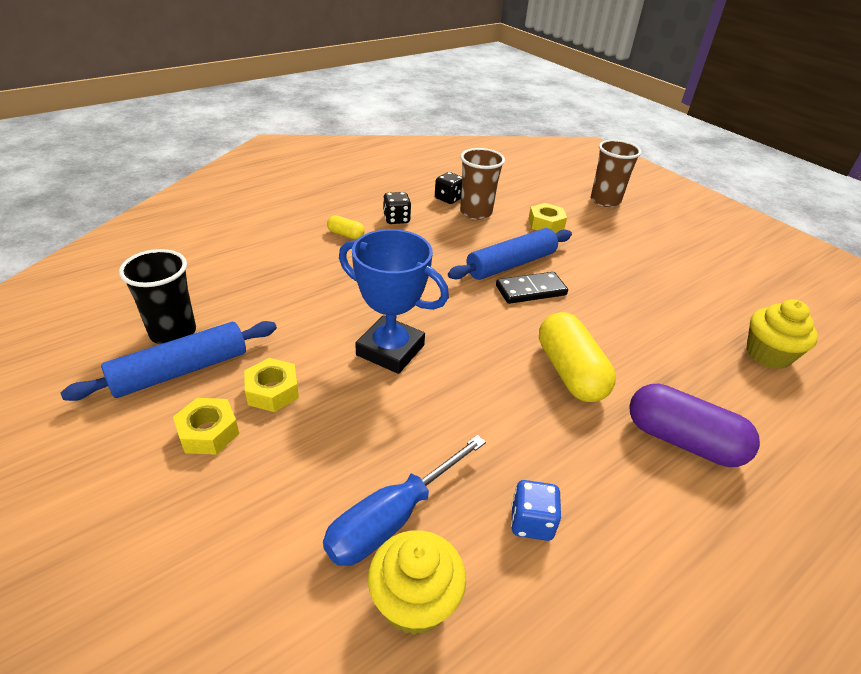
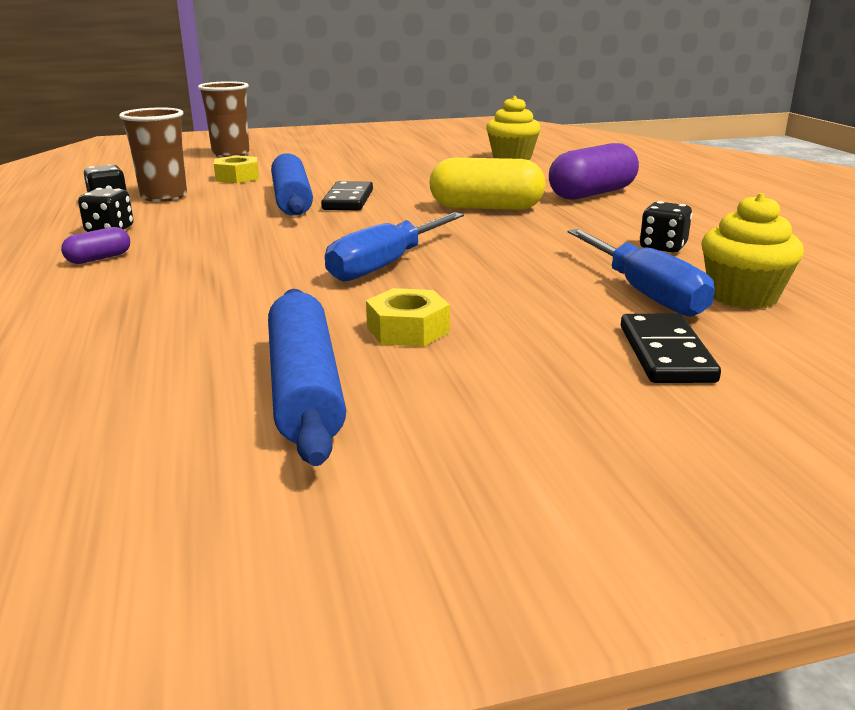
camera: 65 degrees left, 15 degrees down
(173, 332) = (193, 391): black cup -> none
(208, 432) = (461, 374): yellow nut -> none
(263, 546) = (666, 353): none -> black domino
(346, 234) = (99, 258): yellow capsule -> purple capsule
(390, 350) = (386, 265): blue trophy -> blue screwdriver
(531, 522) = (662, 247): blue dice -> black dice

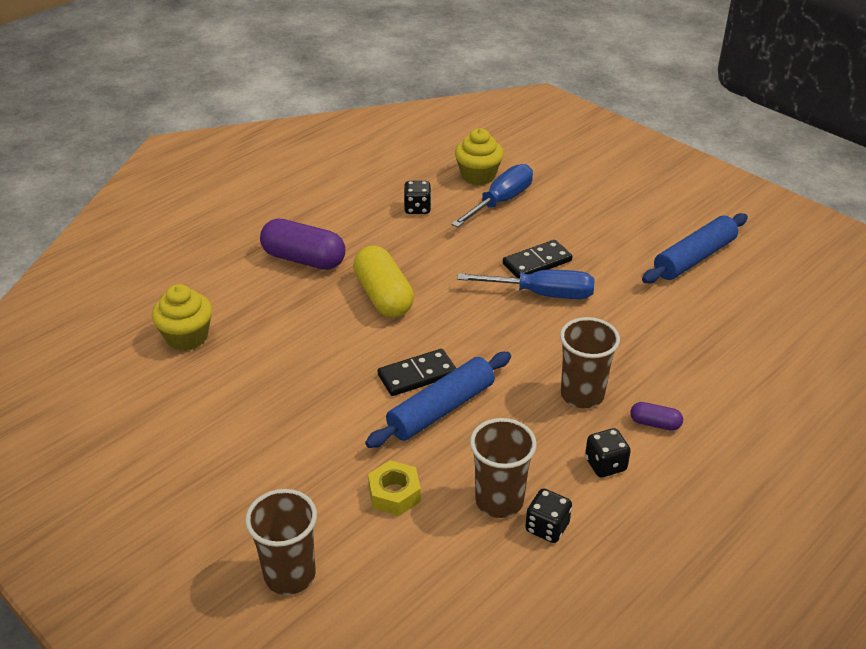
camera: 120 degrees left, 15 degrees up
(200, 243) = (582, 395): none -> brown cup
(407, 330) = (616, 254): yellow nut -> none
(666, 353) = (566, 185): black domino -> black domino (537, 262)

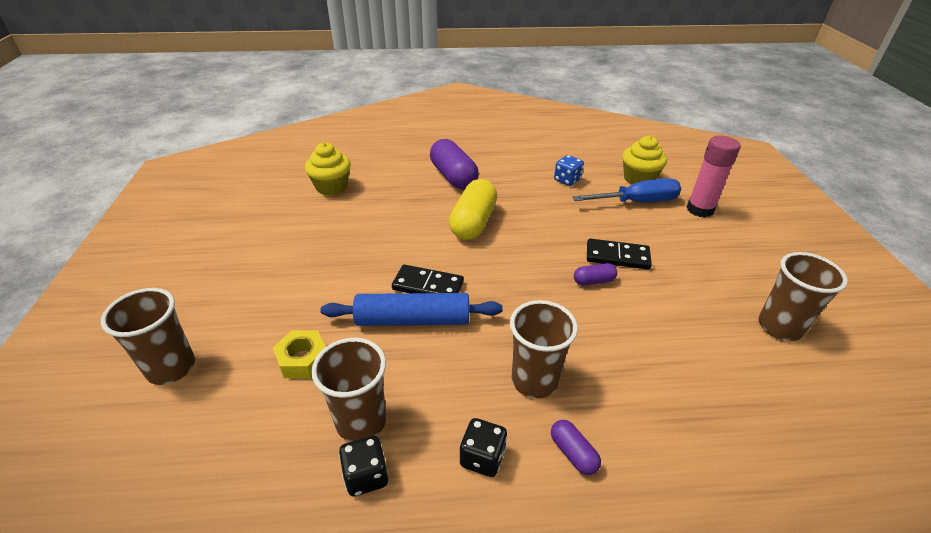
camera: 40 degrees right, 0 degrees up
(417, 208) = (567, 180): black dice -> blue dice
(541, 294) = (593, 281): blue screwdriver -> purple capsule
(556, 183) = (700, 209): none -> pink glue stick
(694, 258) = (779, 327): blue rolling pin -> brown cup

